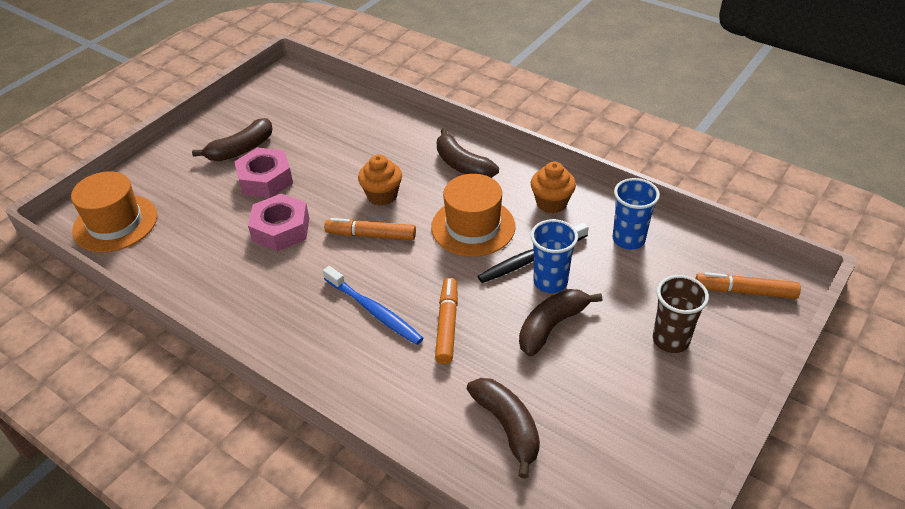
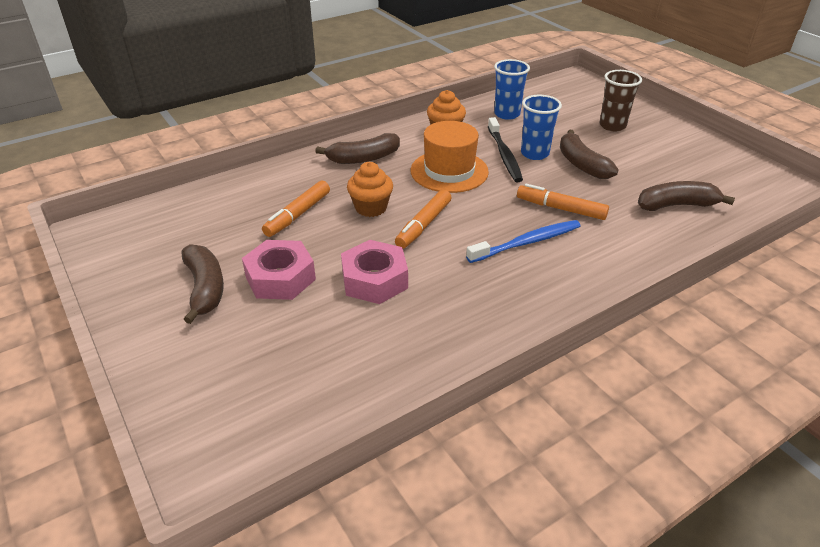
camera: 70 degrees left, 5 degrees down
(115, 223) = (255, 426): orange hat -> none
(745, 291) = (579, 92): orange marker -> orange marker (298, 214)

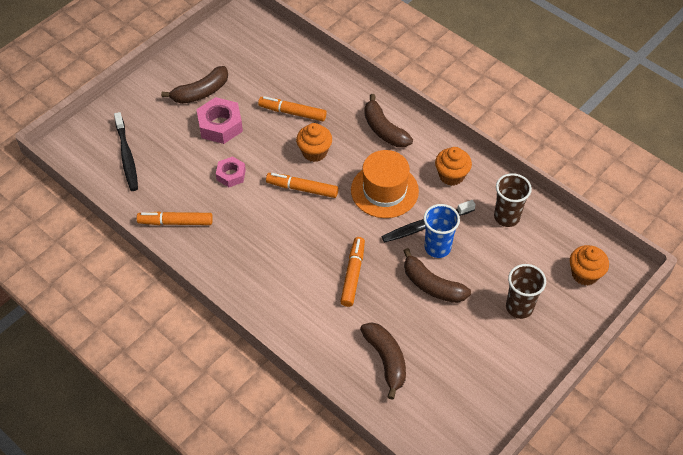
camera: 75 degrees right, 15 degrees up
(282, 389) = (127, 156): none -> black toothbrush
(374, 280) = (231, 175): pink nut -> pink nut, size x0.63
(439, 346) = (175, 222): none -> orange marker
(507, 114) = (506, 217): blue cup -> brown cup
(527, 242) = (299, 256): blue toothbrush -> none
(579, 93) = (584, 274): none -> orange cupcake
(581, 164) = (432, 285): brown banana -> brown banana turned 105 degrees counterclockwise

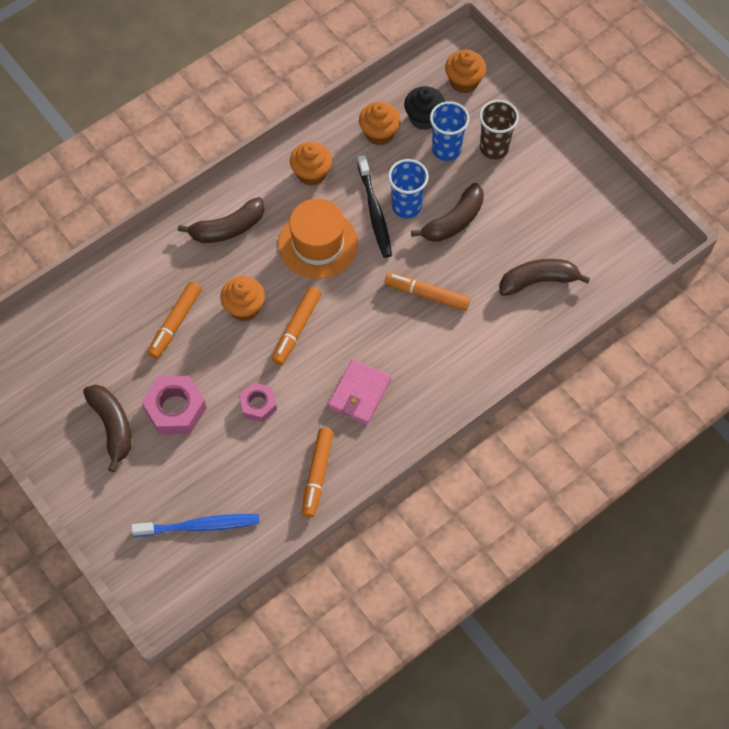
camera: 80 degrees left, 10 degrees up
(127, 156) = (199, 526): black toothbrush -> blue toothbrush
(250, 240) = (359, 394): none -> pink wallet
(505, 270) = (446, 150): none -> blue cup
(506, 217) = (379, 133): brown cup -> orange cupcake
(534, 248) = (424, 118): none -> black cupcake

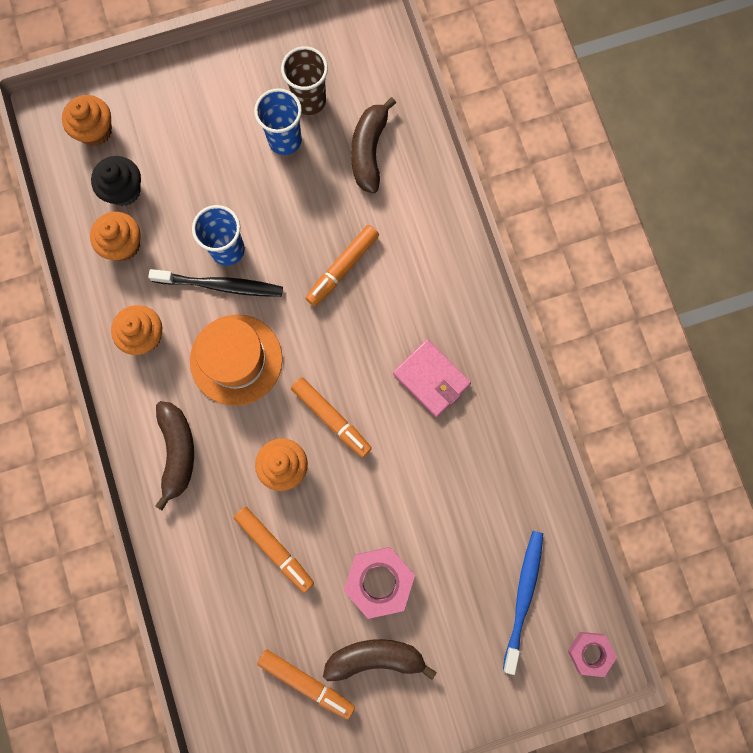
camera: 70 degrees left, 15 degrees up
(258, 405) = (406, 489): pink nut -> pink nut (590, 653)
(317, 475) = (507, 454): orange marker -> orange marker (306, 682)
(446, 150) = (174, 182): blue cup -> blue cup (285, 140)
(453, 221) = (265, 208): brown banana -> none
(494, 148) = (193, 132): brown cup -> brown cup (309, 100)

